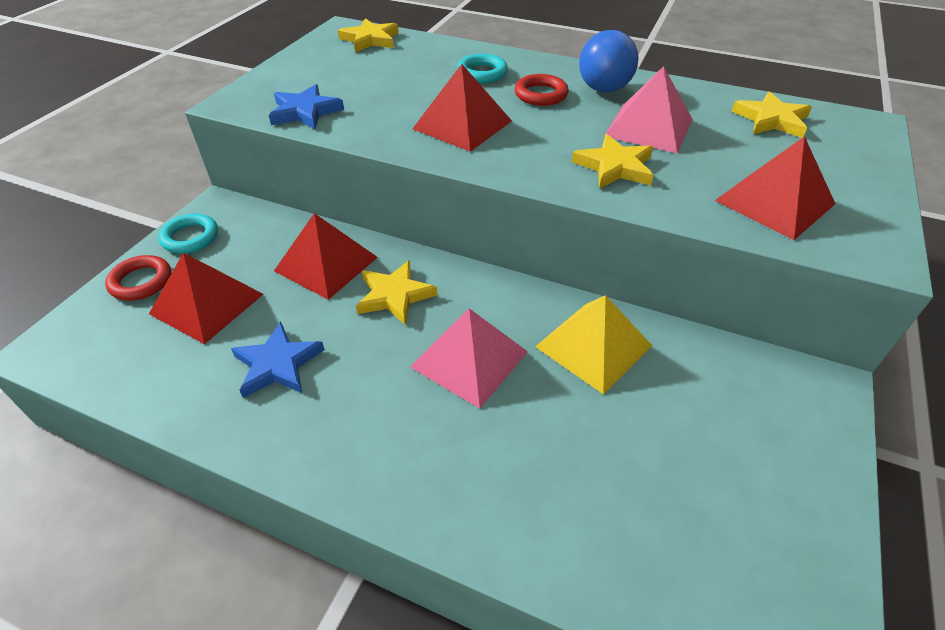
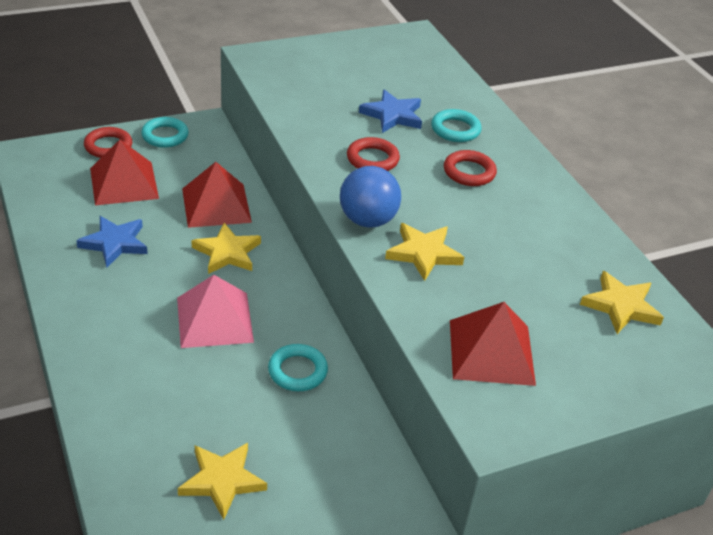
camera: 40 degrees right, 5 degrees down
(305, 112) = (288, 88): blue star -> blue star (392, 115)
(370, 39) = (419, 55): yellow star -> yellow star (222, 481)
(462, 124) = (372, 159): red pyramid -> red ring
(593, 346) = (297, 371): yellow pyramid -> turquoise ring
(603, 89) = (527, 198): blue ball -> blue ball (367, 220)
(649, 127) = (504, 246): pink pyramid -> none

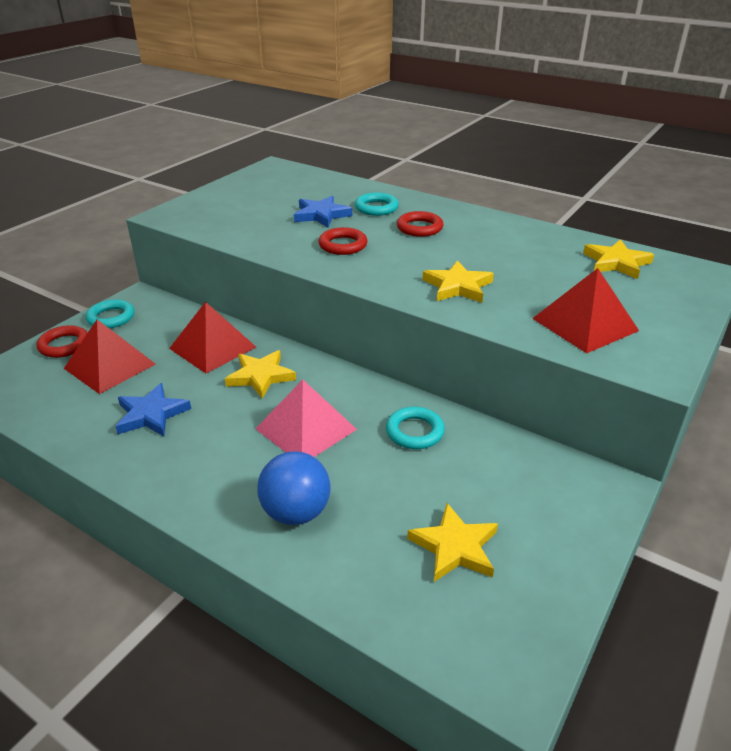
camera: 30 degrees left, 5 degrees down
(367, 220) = (391, 283): blue ball -> blue ball (296, 512)

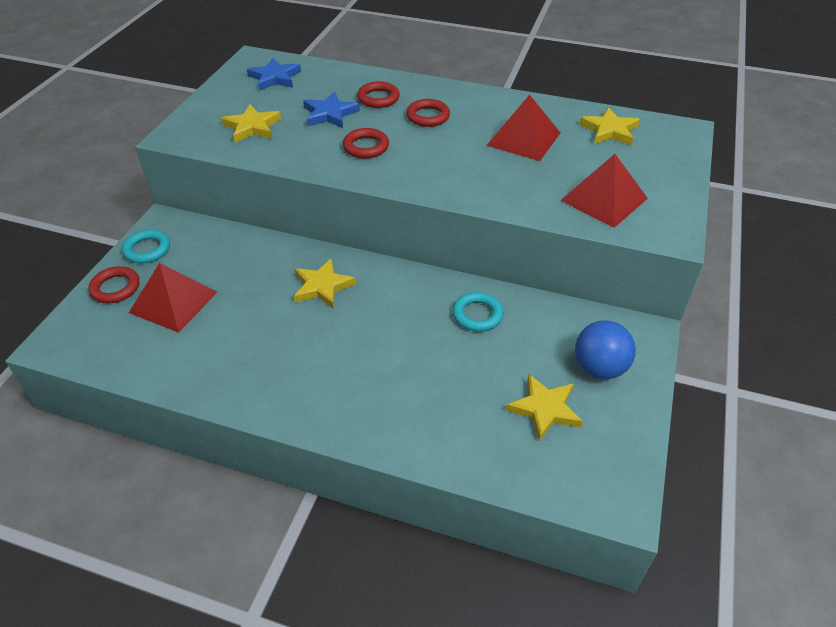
camera: 15 degrees left, 10 degrees up
(151, 414) = (239, 343): blue star -> blue star (275, 78)
(213, 347) = (264, 265): red pyramid -> red pyramid (524, 139)
(296, 512) = (408, 408): blue ball -> blue ball (599, 368)
(306, 429) = (385, 330): pink pyramid -> none
(376, 208) = (378, 98): turquoise ring -> red ring
(457, 286) = (486, 177): yellow star -> yellow star (252, 127)

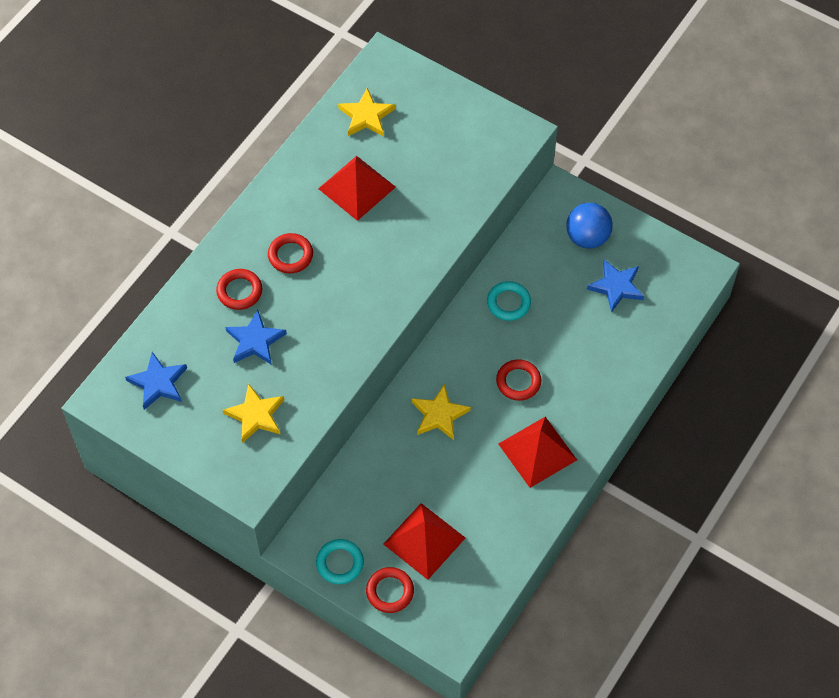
camera: 75 degrees left, 15 degrees up
(366, 147) = (327, 320): red ring -> red ring (518, 382)
(544, 409) = (616, 287): yellow star -> blue star
(603, 199) = (464, 159): red pyramid -> red pyramid (537, 452)

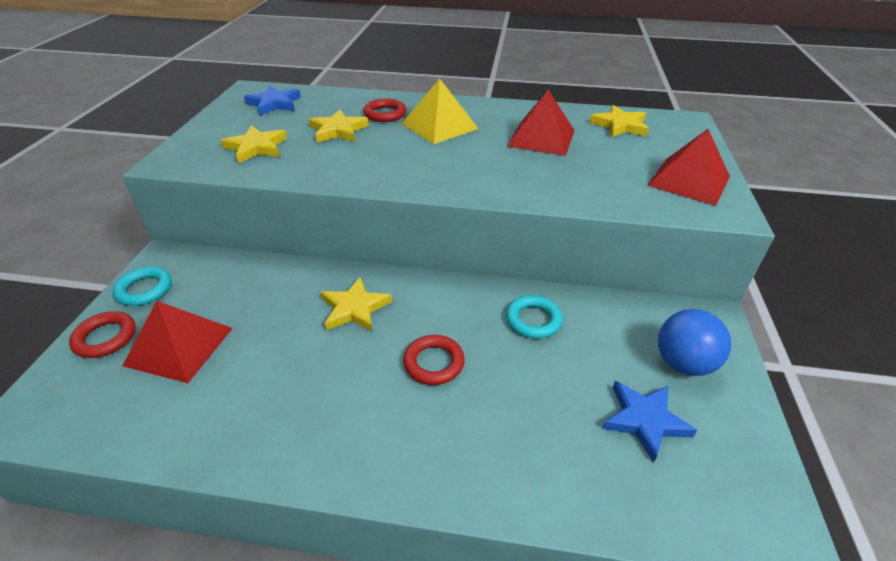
camera: 65 degrees right, 20 degrees down
(255, 341) = (338, 130): blue star -> yellow star
(290, 255) = (439, 126): red ring -> yellow pyramid
(537, 452) = (339, 417): red pyramid -> red pyramid (689, 181)

